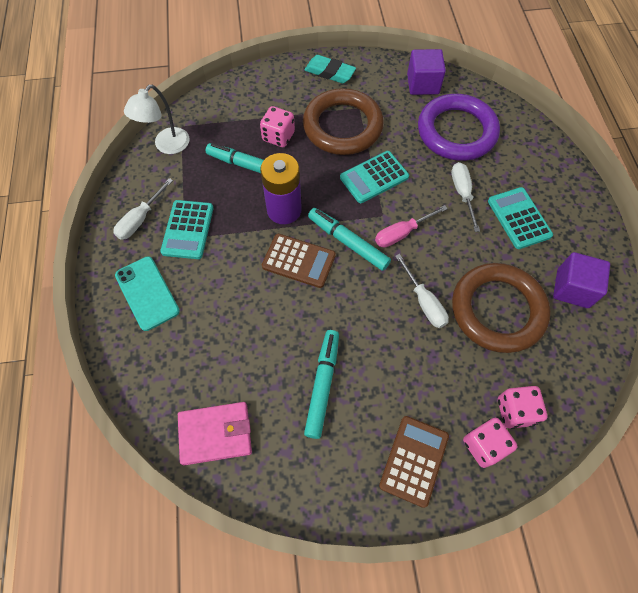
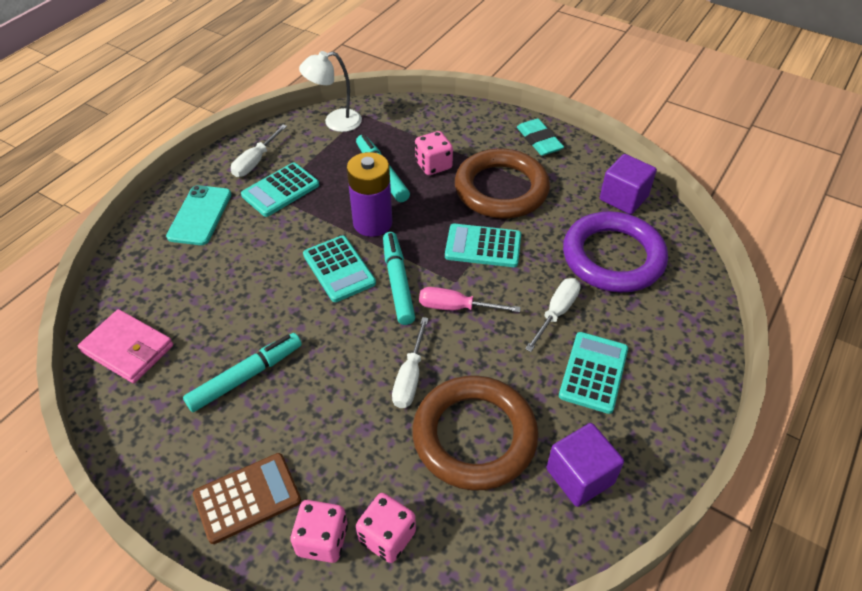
camera: 40 degrees right, 15 degrees down
(140, 219) = (255, 161): white screwdriver -> white screwdriver turned 45 degrees counterclockwise
(298, 261) = (339, 269): brown calculator -> turquoise calculator

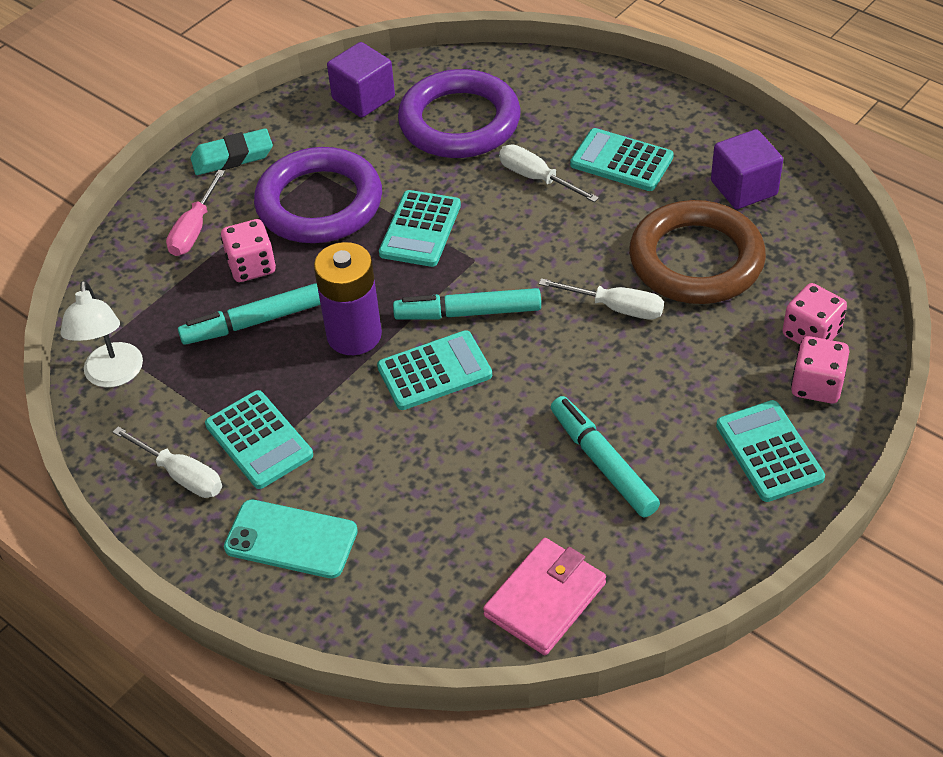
camera: 80 degrees left, 0 degrees up
(247, 498) = (769, 452): brown calculator -> turquoise calculator
(456, 307) = (517, 261): pink screwdriver -> pink screwdriver (194, 229)
(501, 189) = (319, 203): brown ring -> purple ring

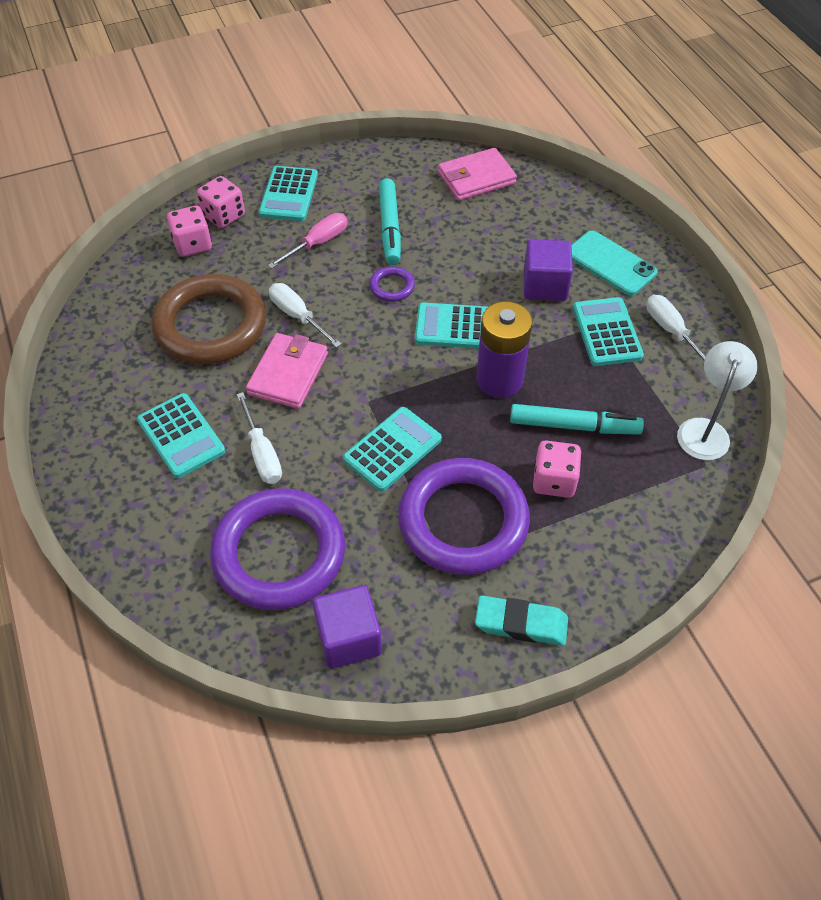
camera: 155 degrees left, 5 degrees up
(194, 229) = (591, 547): pink screwdriver -> pink screwdriver (318, 243)
(468, 313) = (404, 359): turquoise marker -> none
(540, 386) = (392, 287): none -> purple ring
(574, 249) = (288, 374): none -> pink wallet
(744, 188) = (118, 365): purple cube -> purple cube (545, 285)

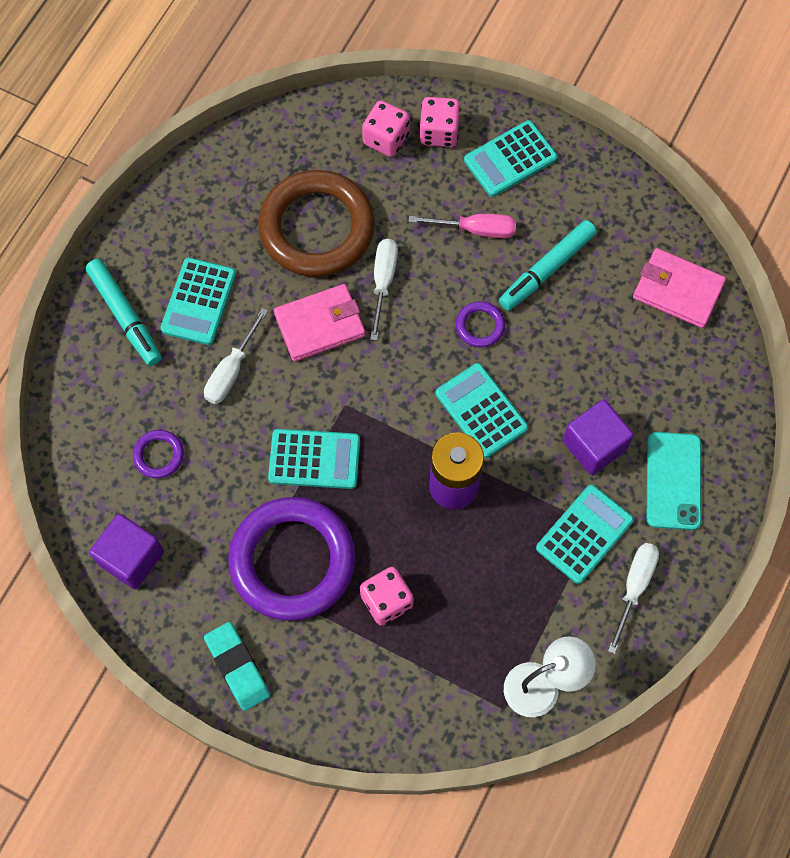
camera: 50 degrees right, 15 degrees up
(279, 553) = (159, 455): purple ring -> purple ring, size x0.42
(574, 426) = (455, 578): turquoise marker -> turquoise marker (125, 316)

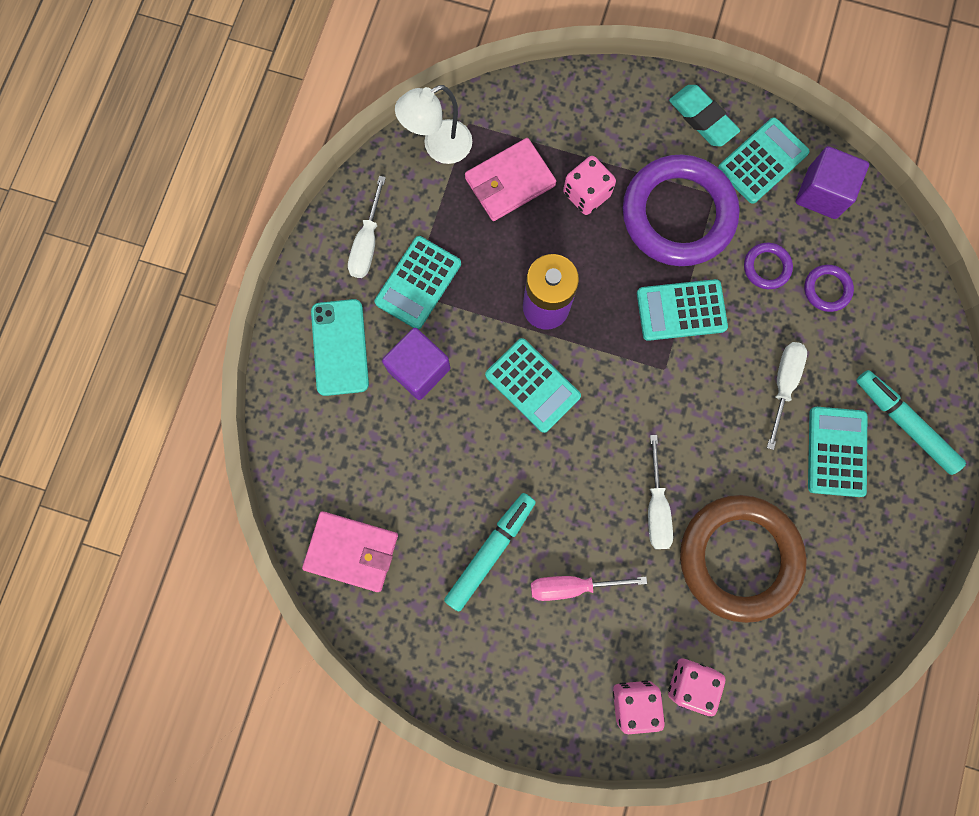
camera: 170 degrees right, 10 degrees up
(320, 325) = (709, 448): pink wallet -> pink wallet (510, 182)
(480, 326) = (549, 475): purple ring -> purple ring (766, 267)
(510, 159) = (549, 681): turquoise calculator -> turquoise calculator (762, 161)

